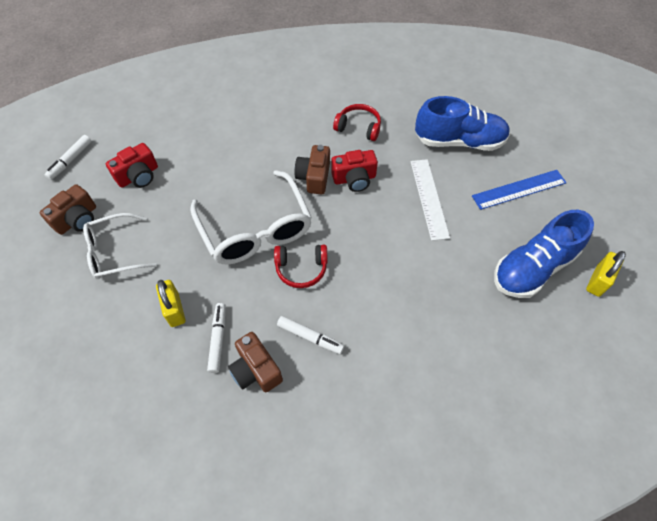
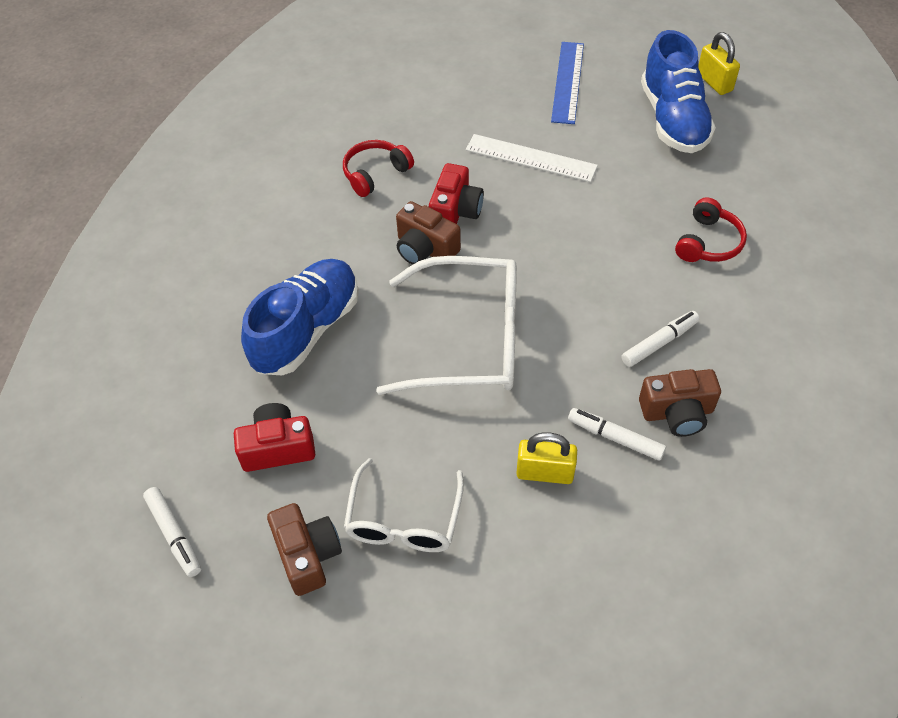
camera: 60 degrees left, 5 degrees down
(138, 176) = (278, 448): red camera -> red camera turned 90 degrees counterclockwise
(301, 269) = (559, 315): red headphones -> red headphones (708, 242)
(459, 141) = (466, 96): blue shoe -> blue shoe (307, 330)

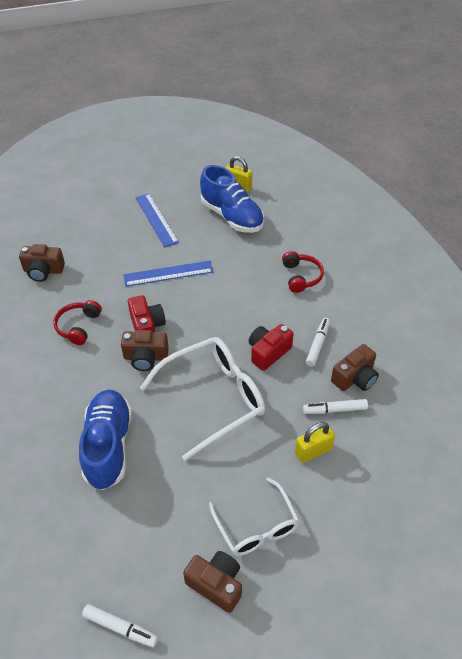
camera: 35 degrees left, 5 degrees down
(278, 448) = (146, 530): red camera -> red camera (268, 352)
(384, 89) = (43, 271): none -> brown camera
(531, 158) = (168, 273): white ruler -> blue ruler

